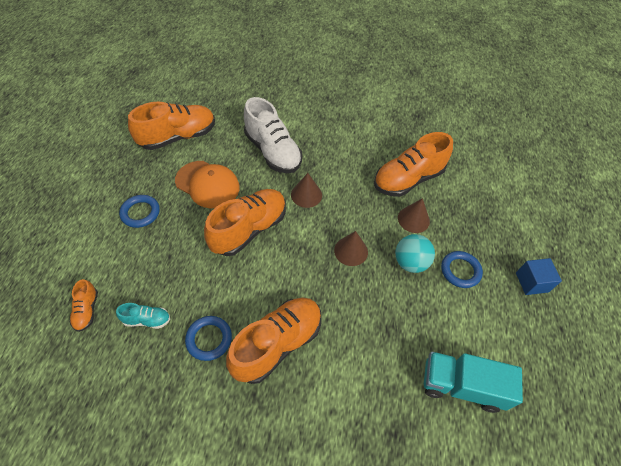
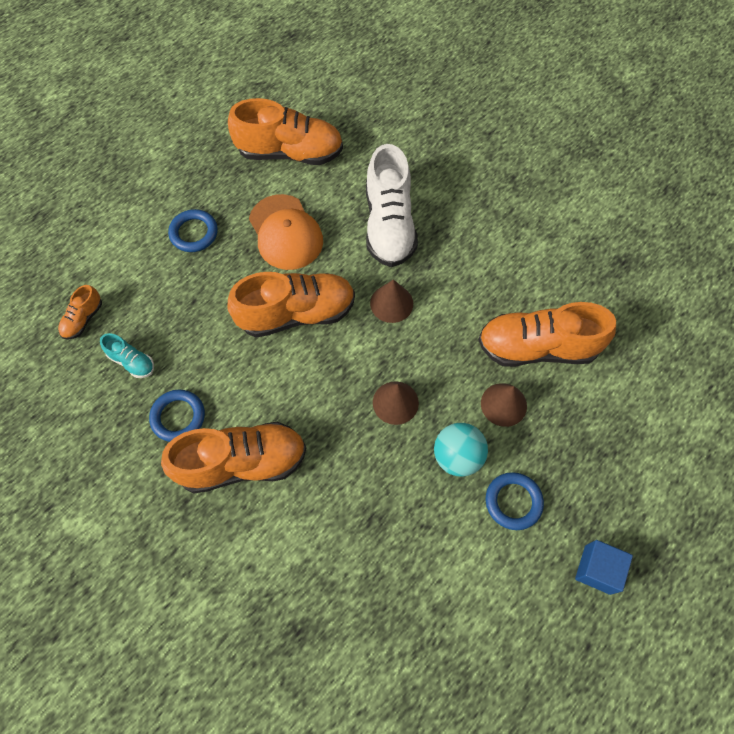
camera: 35 degrees right, 10 degrees up
(461, 386) = (409, 630): turquoise truck -> none

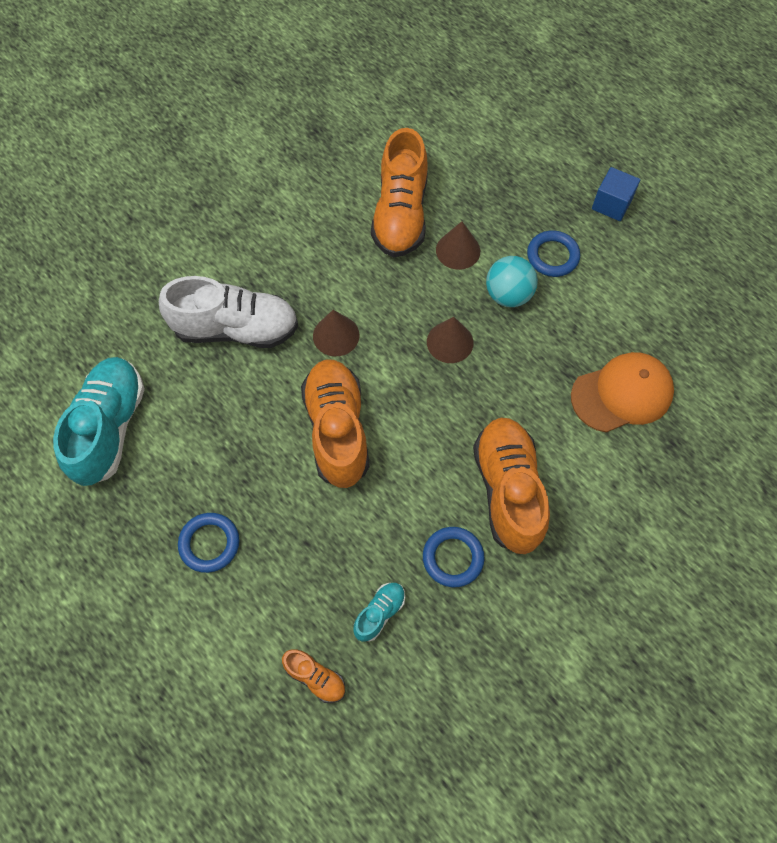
camera: 85 degrees left, 0 degrees up
(285, 232) = (227, 437): orange cap -> orange cap (622, 394)
(290, 152) = (109, 428): orange shoe -> turquoise shoe

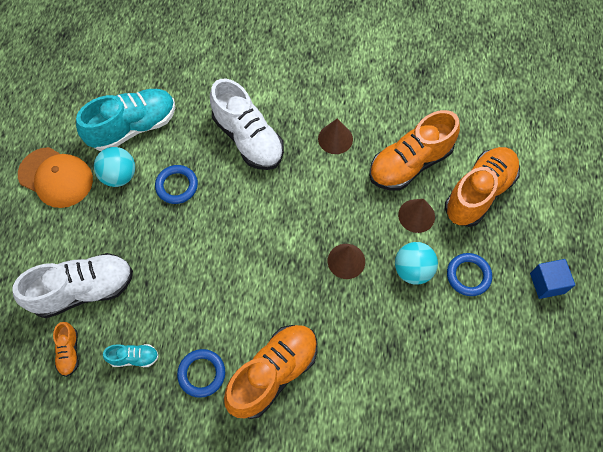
camera: 50 degrees right, 0 degrees up
(155, 483) = (119, 176): none -> turquoise ball
(209, 543) = (106, 232): blue ring -> blue ring (177, 186)
(257, 613) = (83, 290): none -> white shoe
(336, 335) = (292, 194): brown cone -> brown cone (335, 139)
(337, 430) = (230, 243): orange shoe -> orange shoe (479, 193)
(622, 394) = (405, 396): orange cap -> orange cap (56, 177)

